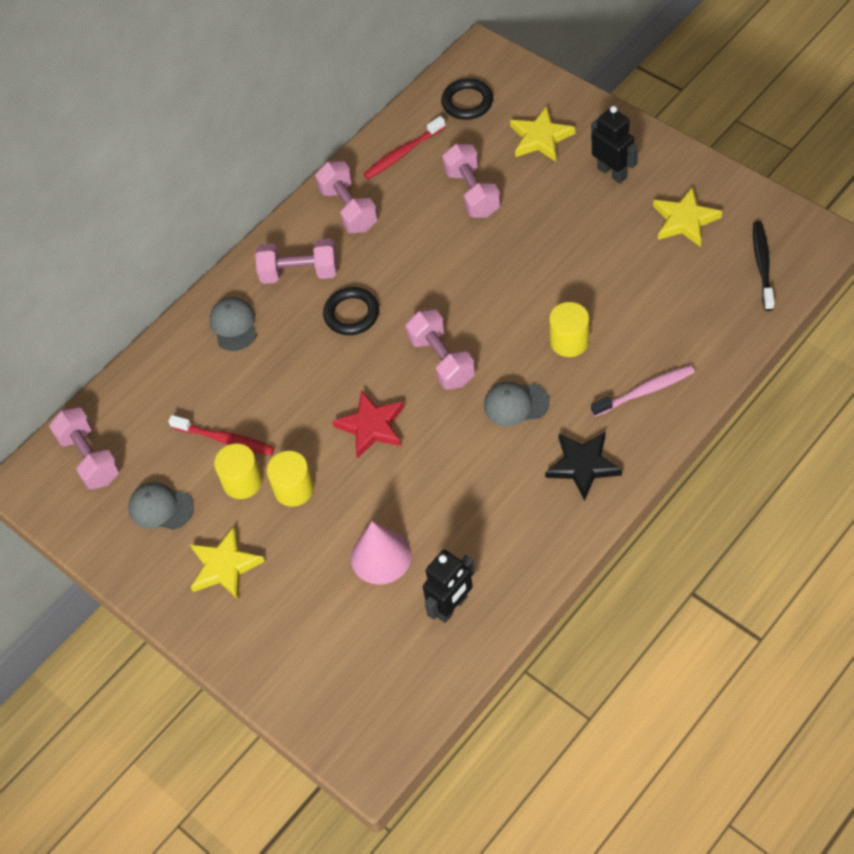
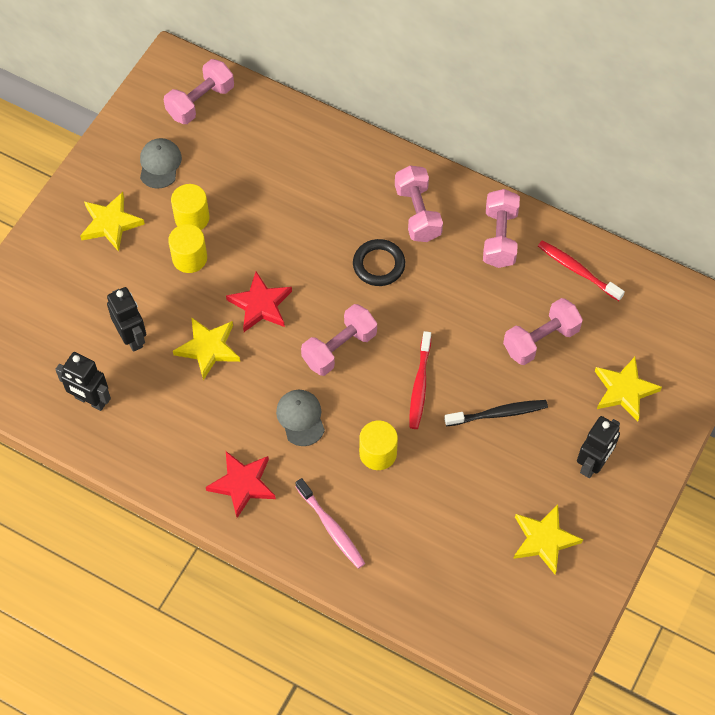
camera: 70 degrees right, 5 degrees up
(225, 439) = (231, 195): red toothbrush -> red toothbrush (420, 385)
(233, 325) = (351, 174): grey cap -> none
(348, 209) = (499, 238): pink dumbbell -> pink dumbbell turned 45 degrees counterclockwise
(381, 556) = (132, 337): pink cone -> black robot
(413, 481) = (208, 348): none -> yellow star
(467, 102) = (657, 316): black ring -> none
(583, 465) = (242, 484): black star -> red star
(762, 265) = (501, 620): black toothbrush -> black toothbrush (498, 413)

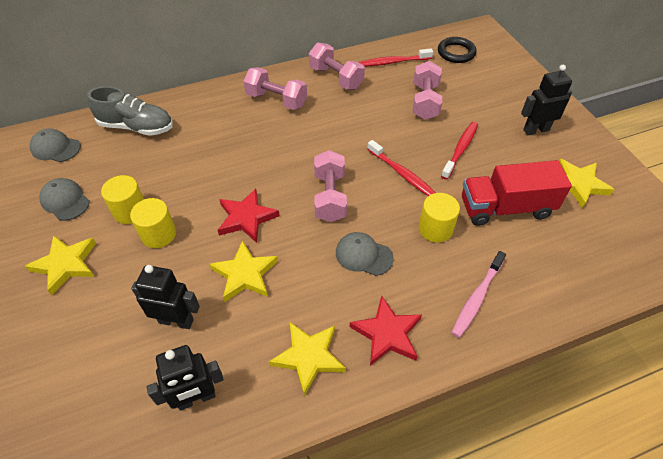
camera: 50 degrees left, 10 degrees down
(200, 102) = (55, 148): pink dumbbell -> grey cap
(278, 136) = (136, 127): none -> grey shoe
(331, 527) = (477, 298): pink toothbrush -> pink toothbrush turned 120 degrees clockwise
(379, 265) = (290, 138): black ring -> black ring (456, 53)
(455, 495) = (506, 208): none -> red truck
(498, 413) = (460, 149): black toothbrush -> red toothbrush
(593, 464) = (536, 130): black robot -> black robot turned 90 degrees counterclockwise
(624, 390) = (494, 89): yellow star -> yellow star (309, 357)

